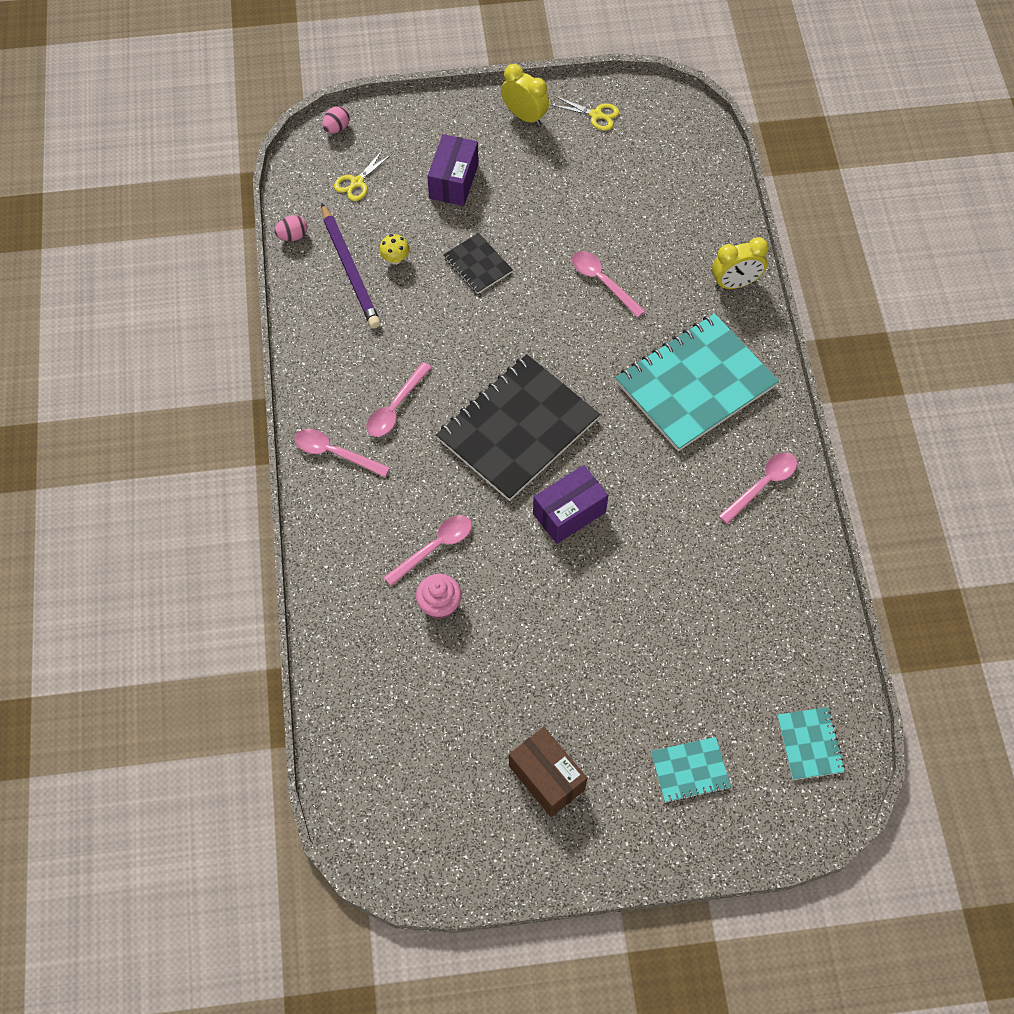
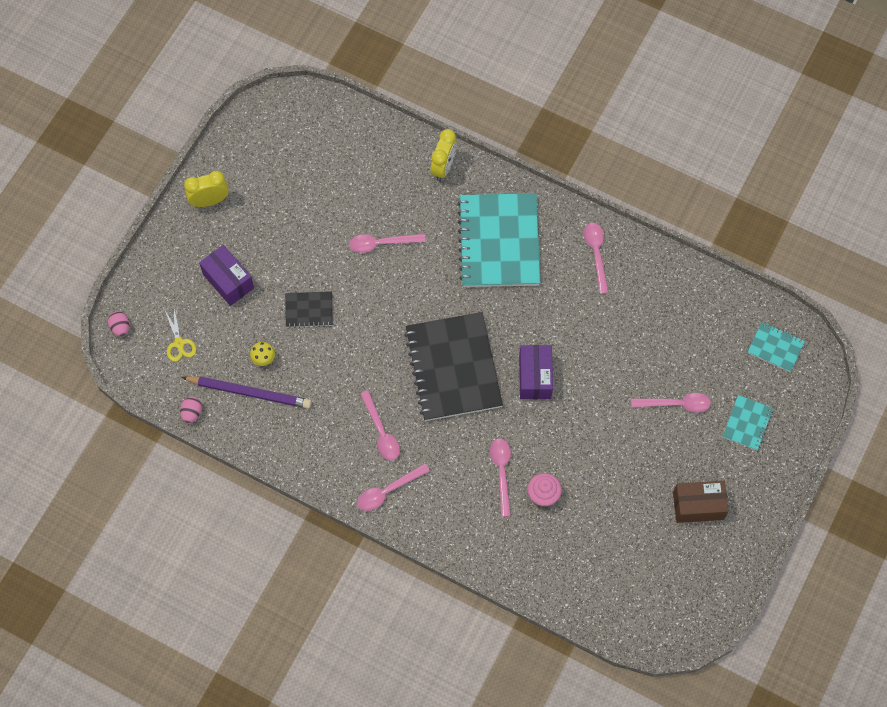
camera: 55 degrees left, 5 degrees up
(596, 115) = (245, 156): yellow scissors -> none
(652, 677) = (676, 404): none -> pink spoon

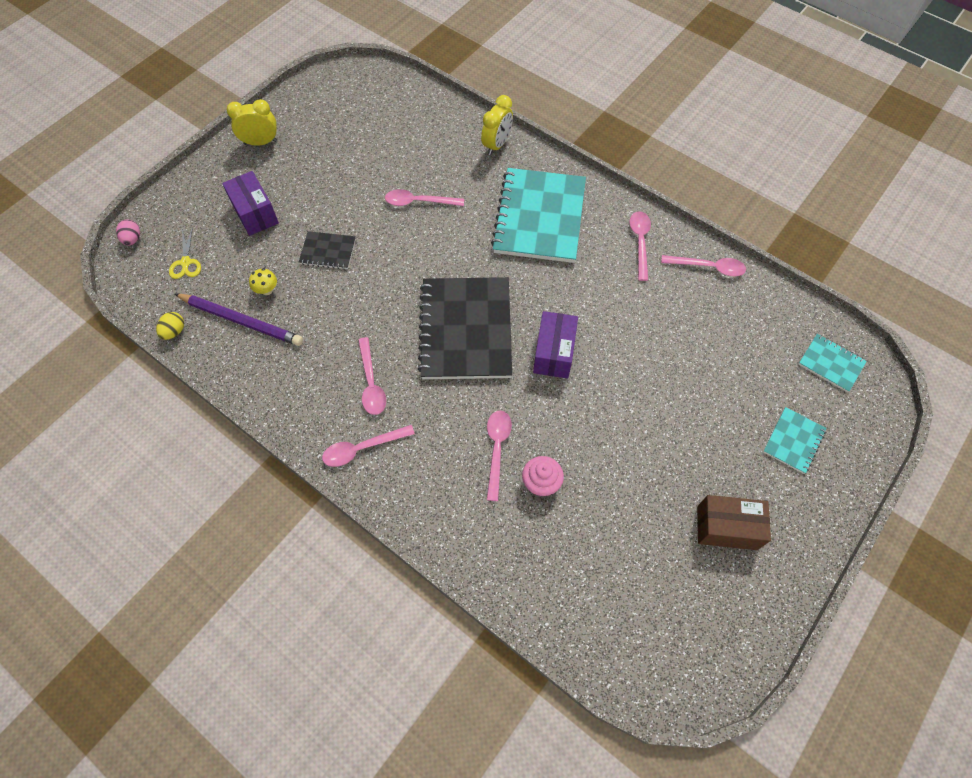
camera: 10 degrees right, 5 degrees down
(192, 413) = (174, 331): pink egg -> yellow egg
(676, 404) = (711, 406): pink spoon -> pink spoon (708, 267)

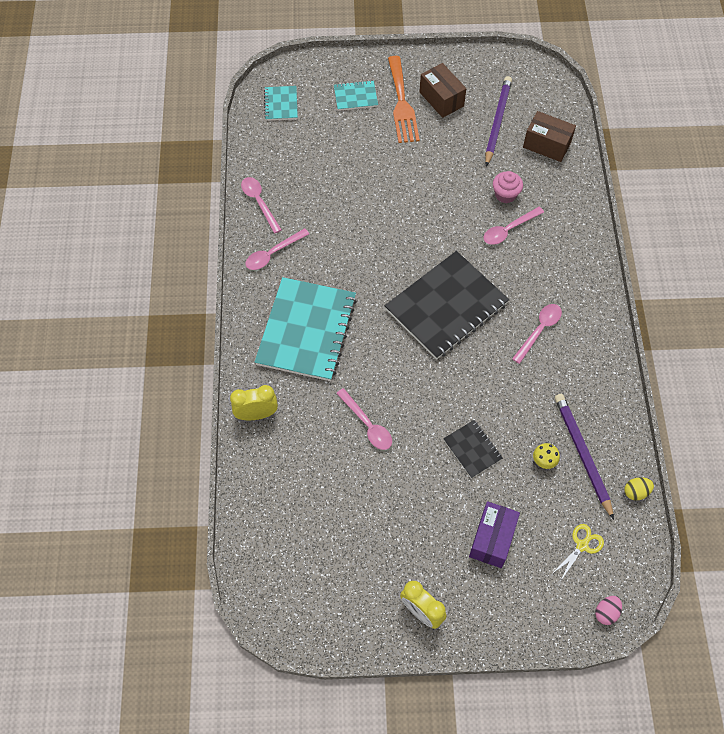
camera: 130 degrees left, 0 degrees up
(362, 448) = (583, 299): pink spoon -> none
(539, 217) = (306, 330): turquoise notebook -> turquoise notebook turned 45 degrees counterclockwise
(554, 353) = (413, 245): purple box -> none
(570, 587) = (546, 145): none -> brown box
(646, 561) = (497, 122): none -> purple pencil
(749, 480) = (402, 104): none -> orange fork

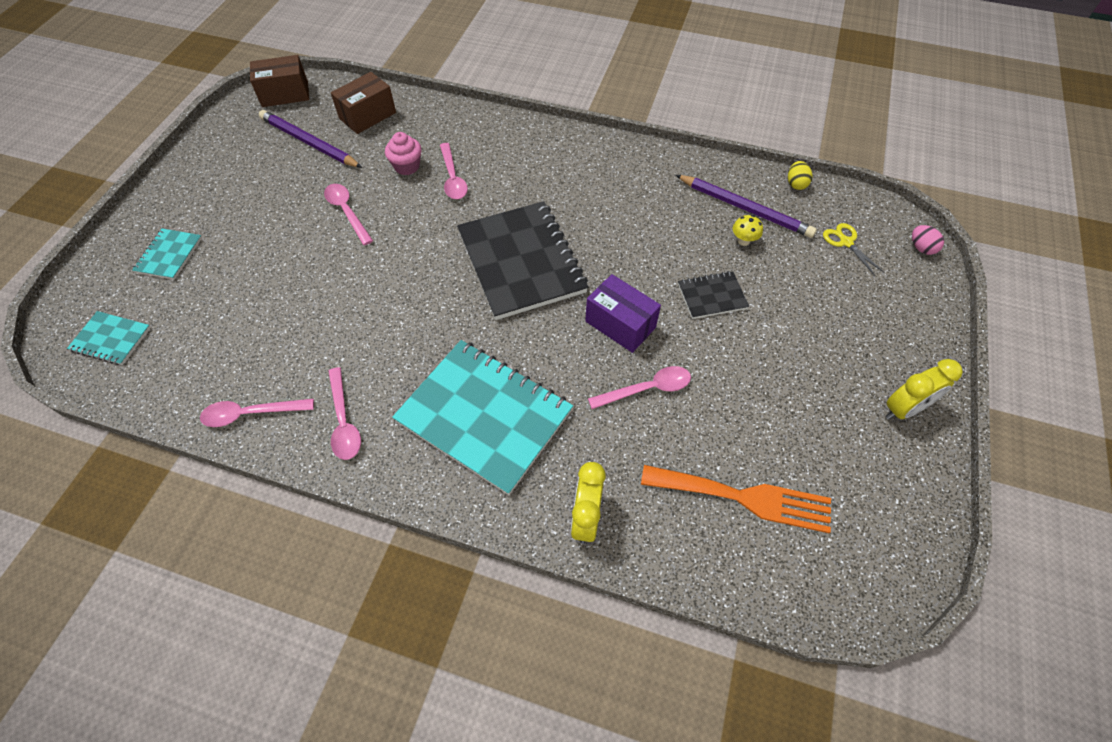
camera: 70 degrees left, 5 degrees down
(402, 104) = (218, 214): orange fork -> orange fork (744, 498)
(441, 99) = (241, 178): brown box -> brown box (285, 94)
(492, 539) = (825, 314): purple box -> purple box (620, 324)
(539, 330) = (589, 194): pink spoon -> pink spoon (347, 212)
(582, 454) = (744, 208): purple pencil -> purple pencil turned 150 degrees counterclockwise

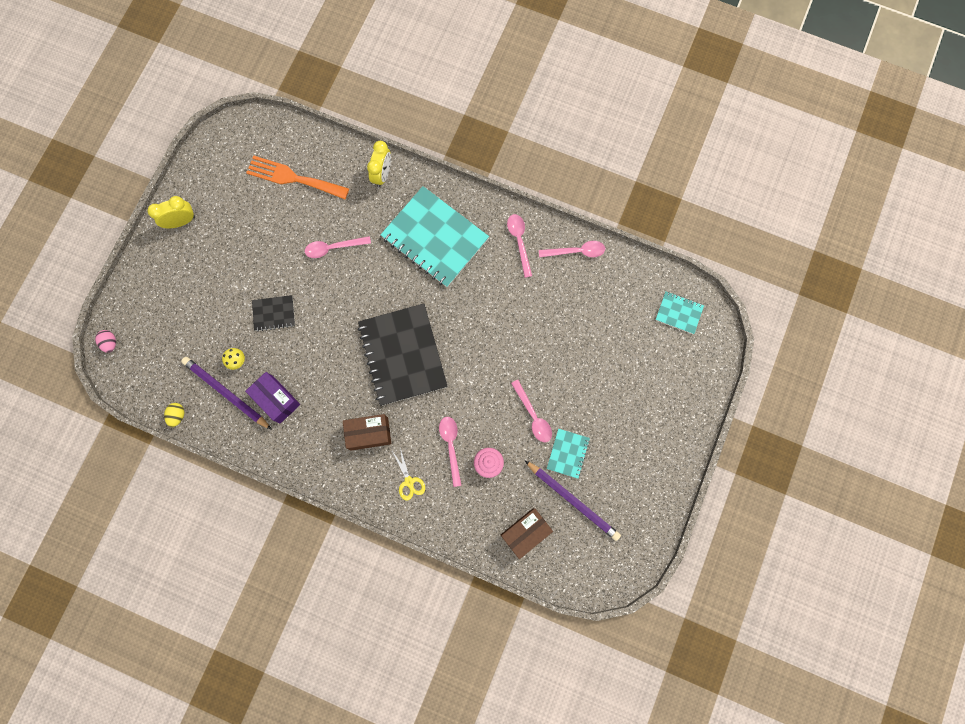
camera: 175 degrees left, 20 degrees up
(169, 255) = (659, 383): turquoise notebook -> turquoise notebook (567, 453)
(285, 94) = (604, 571): brown box -> brown box (369, 433)
(620, 324) = (341, 296): purple box -> purple box (276, 399)
(845, 242) = (163, 353): yellow scissors -> yellow scissors (409, 482)

